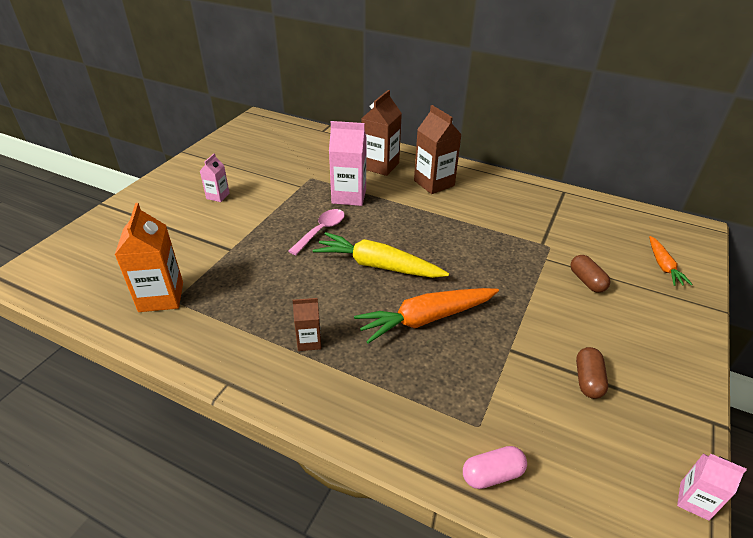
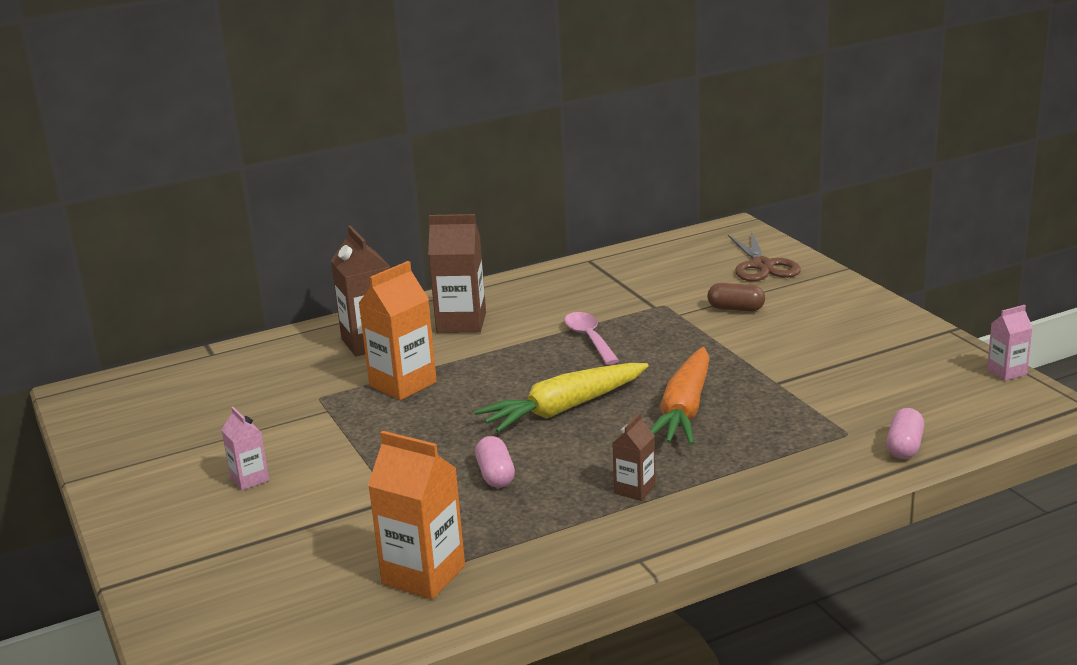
camera: 50 degrees left, 15 degrees down
(282, 274) = (495, 475): none -> pink capsule
(321, 231) = (447, 424): pink spoon -> pink spoon (589, 339)
(349, 196) = (403, 384): pink carton -> orange carton
(588, 380) = (853, 362): brown capsule -> none
(663, 266) = (762, 266): orange carrot -> brown scissors

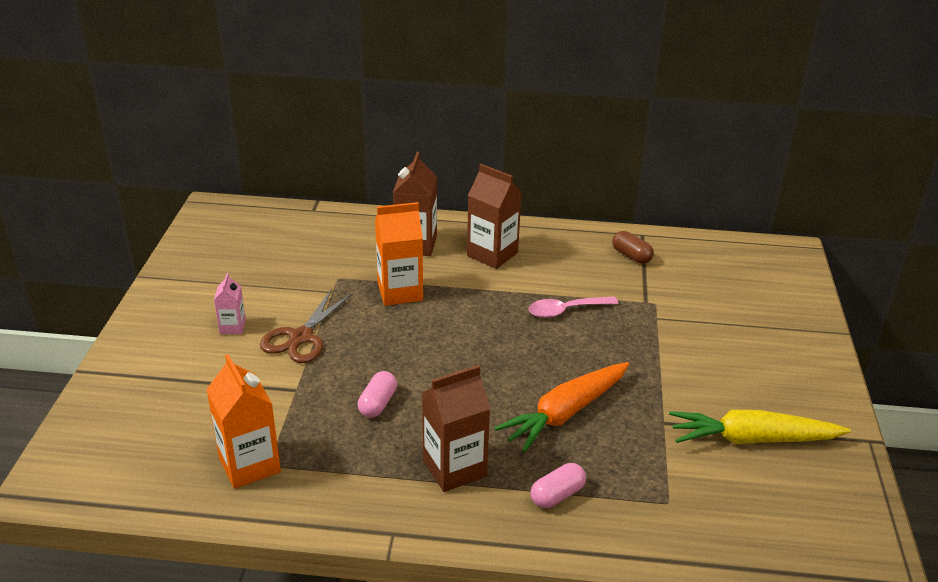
camera: 30 degrees right, 10 degrees up
(564, 409) = (482, 368): yellow carrot -> yellow carrot (753, 439)
(589, 339) = (566, 311): pink spoon -> pink spoon turned 120 degrees counterclockwise
(635, 490) = (454, 468): brown carton -> brown carton, size x1.83
(736, 309) = (707, 333): brown capsule -> brown capsule (631, 256)
(762, 266) = (775, 299): brown scissors -> brown scissors (301, 337)
(904, 447) = (700, 541): pink capsule -> pink capsule (557, 495)
(1006, 372) = (875, 511): pink carton -> none

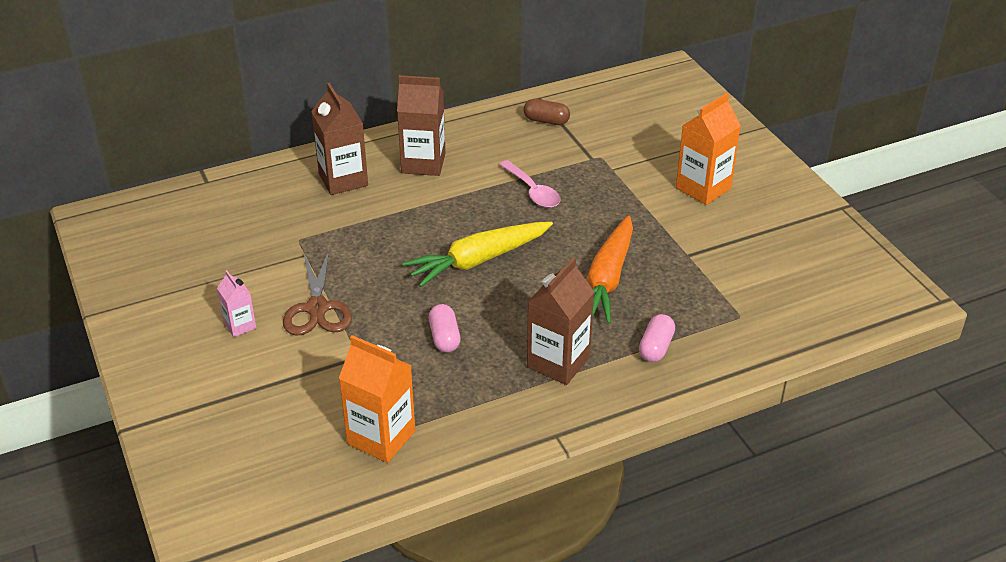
camera: 30 degrees left, 5 degrees up
(400, 292) = (370, 230): orange carton -> orange carton (703, 188)
(566, 311) = (533, 191): pink spoon -> pink spoon turned 75 degrees counterclockwise
(753, 439) = (762, 241): yellow carrot -> yellow carrot (478, 260)

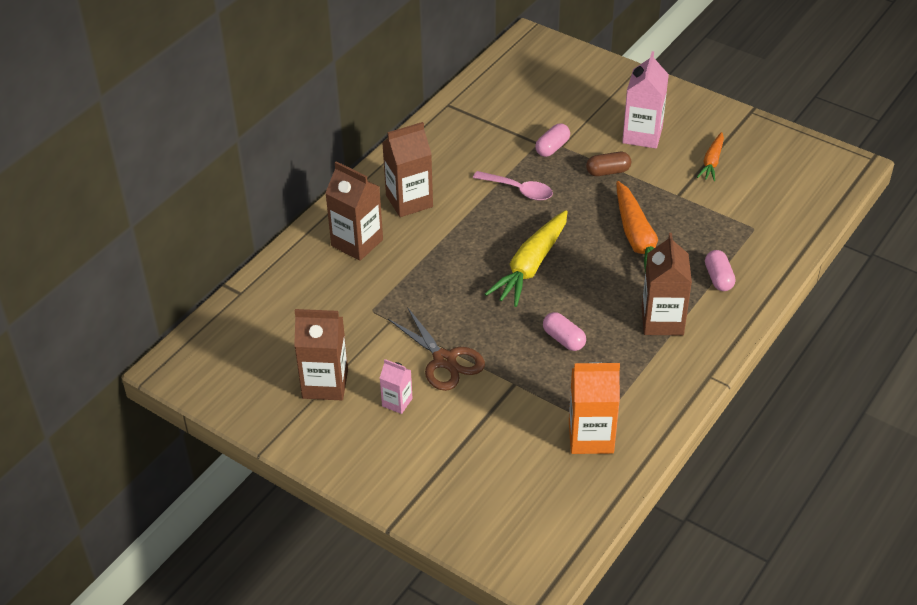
camera: 30 degrees left, 5 degrees up
(197, 283) = (325, 384): none -> brown carton
(546, 121) = (473, 123): brown capsule -> brown capsule (608, 172)
(601, 167) = (552, 148): none -> pink capsule
(703, 188) = (642, 135): orange carton -> pink carton
(754, 238) = (712, 162): none -> orange carrot

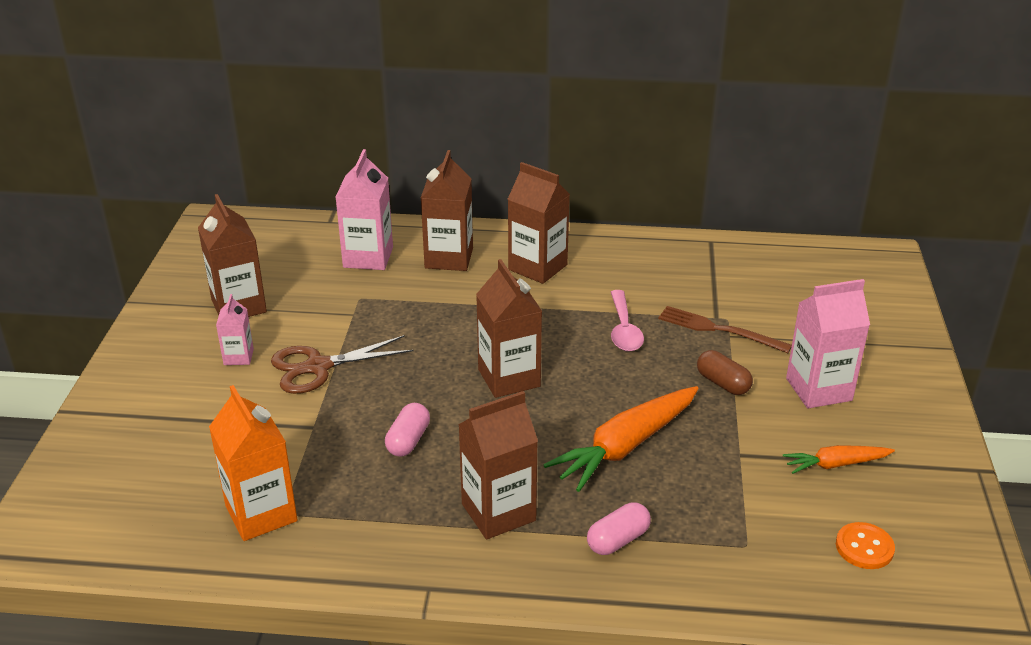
camera: 60 degrees right, 10 degrees down
(317, 287) = (368, 257): none -> pink carton
(444, 360) = (318, 367): brown scissors -> brown scissors turned 45 degrees clockwise
(531, 266) = (509, 378): yellow carrot -> brown carton
(552, 148) = (719, 330): pink capsule -> brown fork
(782, 184) = (864, 547): none -> orange button

